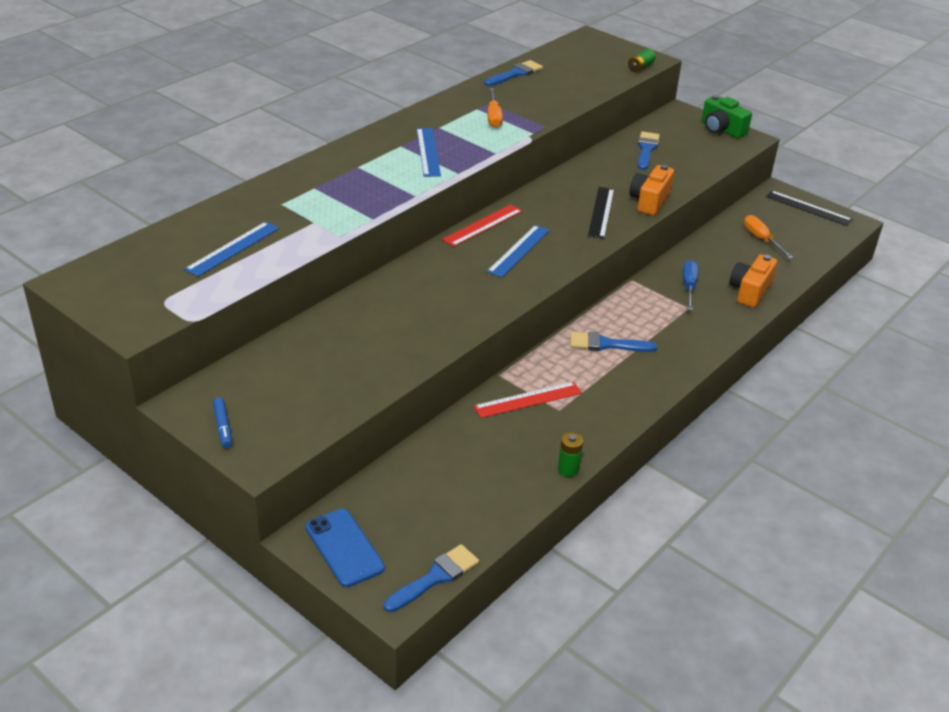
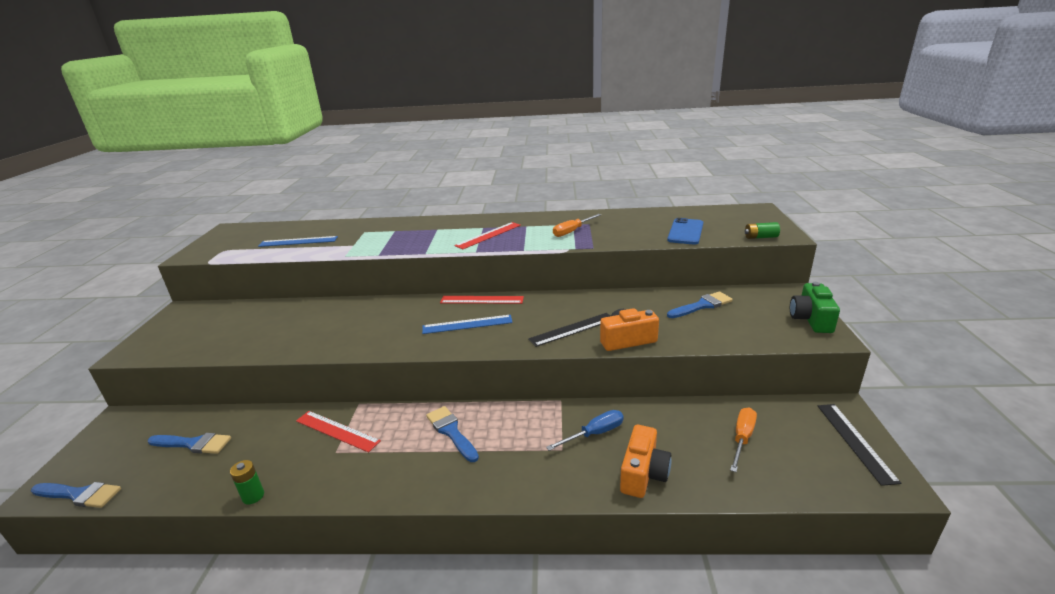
camera: 55 degrees right, 10 degrees down
(223, 427) = (161, 328): blue marker -> none
(344, 548) = (108, 438): blue phone -> blue phone (685, 232)
(428, 152) = (488, 235): blue ruler -> red ruler
(515, 74) = (645, 214): blue brush -> blue brush (193, 444)
(750, 291) = (643, 473): orange camera -> orange camera turned 120 degrees clockwise

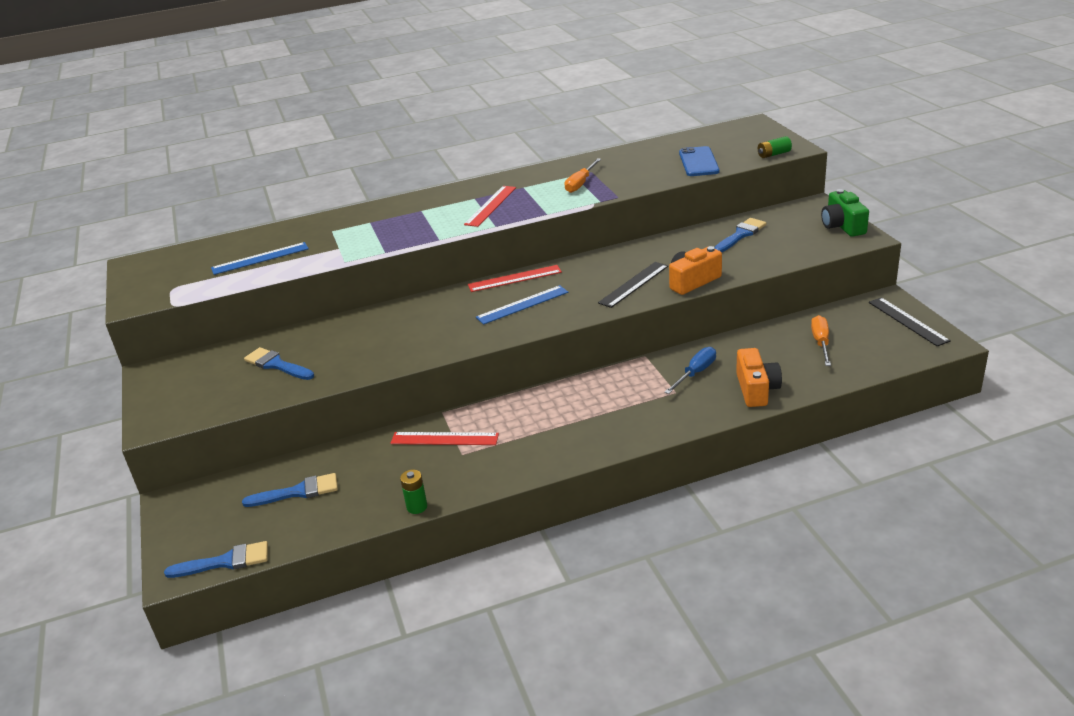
camera: 20 degrees left, 5 degrees up
(451, 432) = (561, 408): blue brush -> blue brush (277, 365)

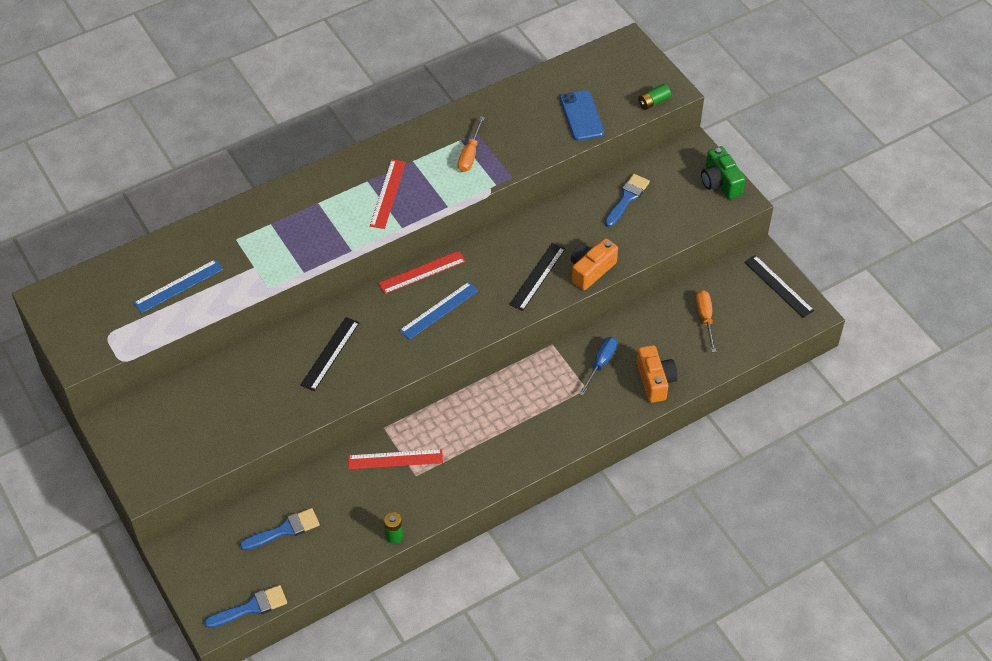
camera: 15 degrees left, 20 degrees up
(277, 365) = (229, 405): blue brush -> none
(397, 331) = (330, 353): none -> black ruler

